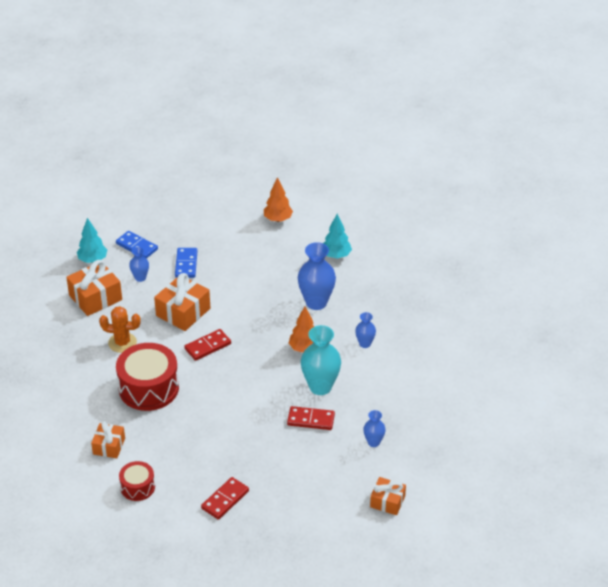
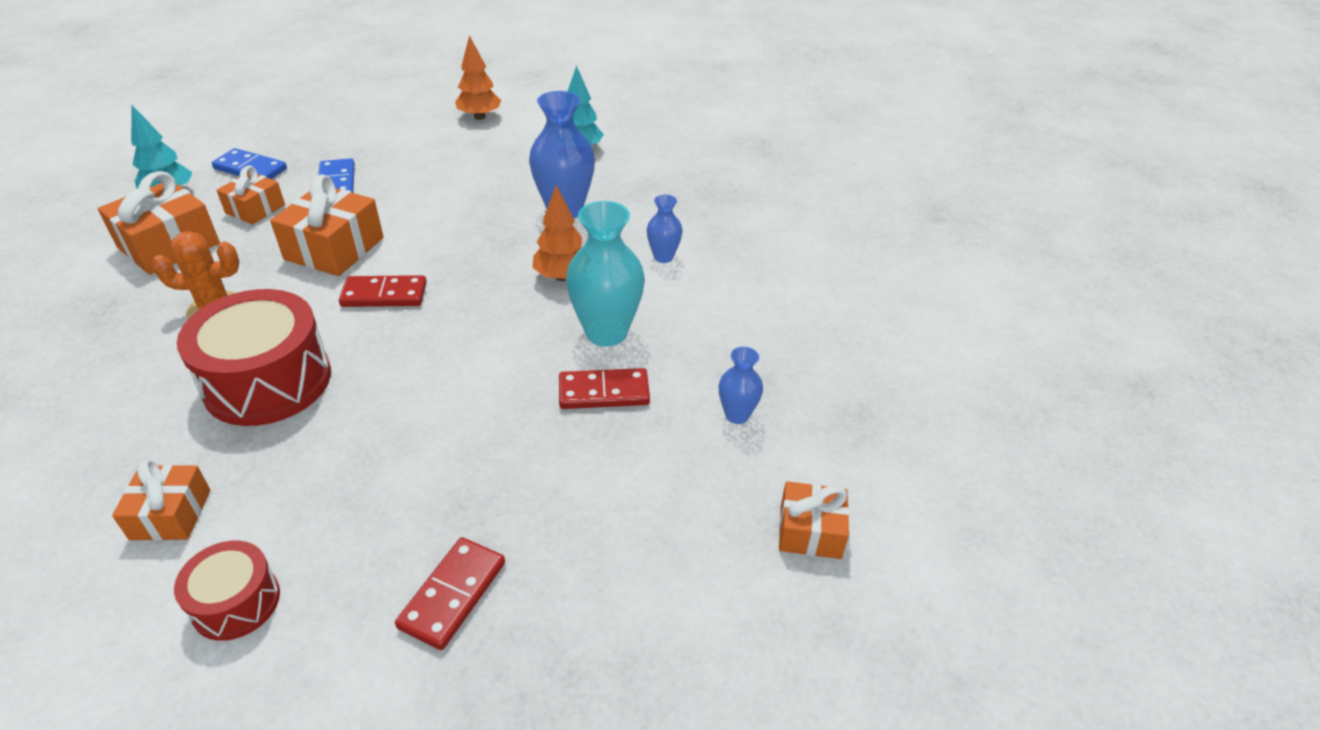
camera: 15 degrees left, 0 degrees up
(140, 278) = (255, 209): blue vase -> orange gift
(208, 346) = (384, 295): red domino -> red domino turned 45 degrees clockwise

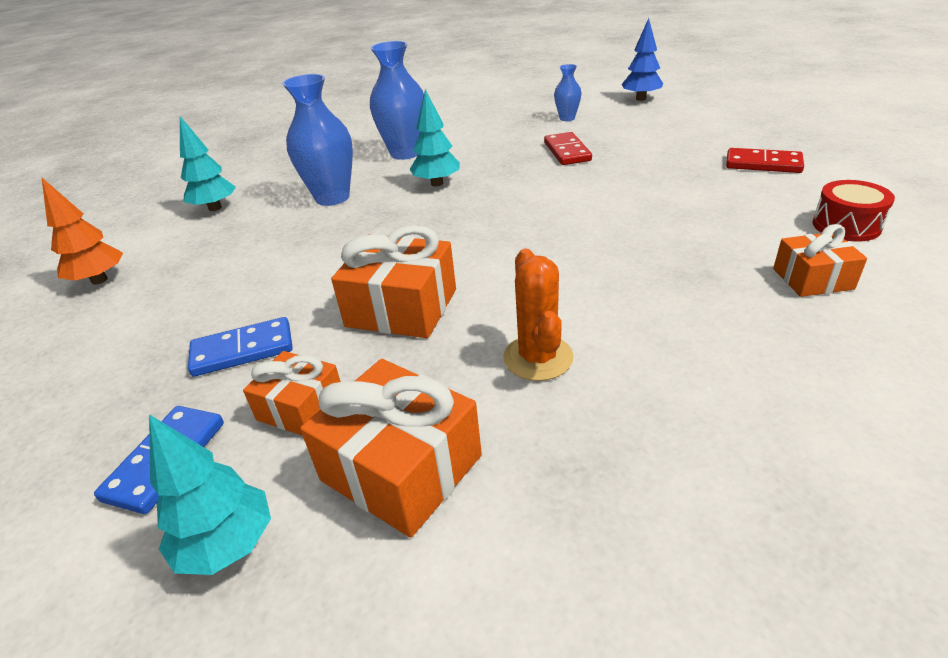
camera: 90 degrees left, 5 degrees down
(268, 381) = (633, 282): red drum -> none
(384, 295) = (481, 255): red domino -> none
(562, 276) = (437, 183): orange tree -> turquoise tree
(606, 332) = (504, 159): turquoise vase -> none
(663, 257) = (405, 153): blue vase -> blue vase, size x1.90
(810, 531) = (641, 99): orange gift -> blue tree

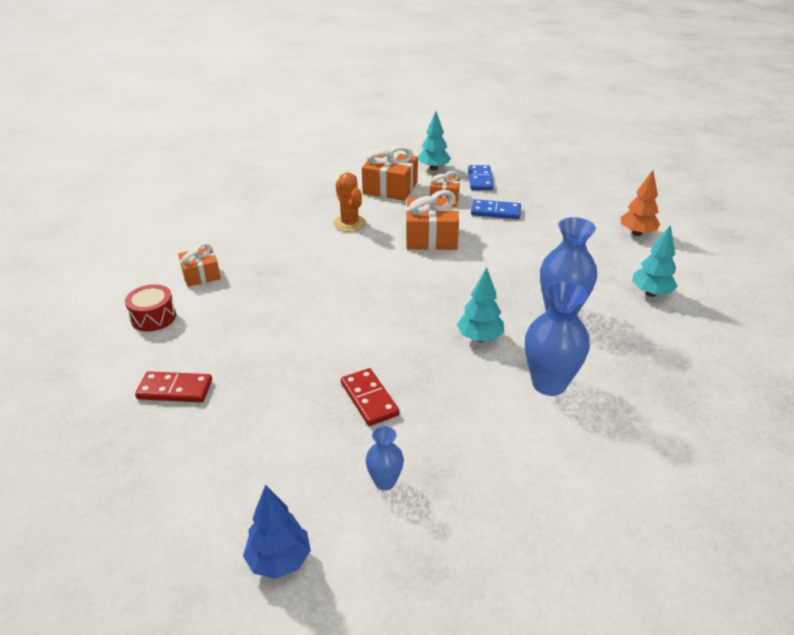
camera: 160 degrees right, 0 degrees up
(243, 350) = (495, 211): blue domino -> blue domino turned 45 degrees clockwise

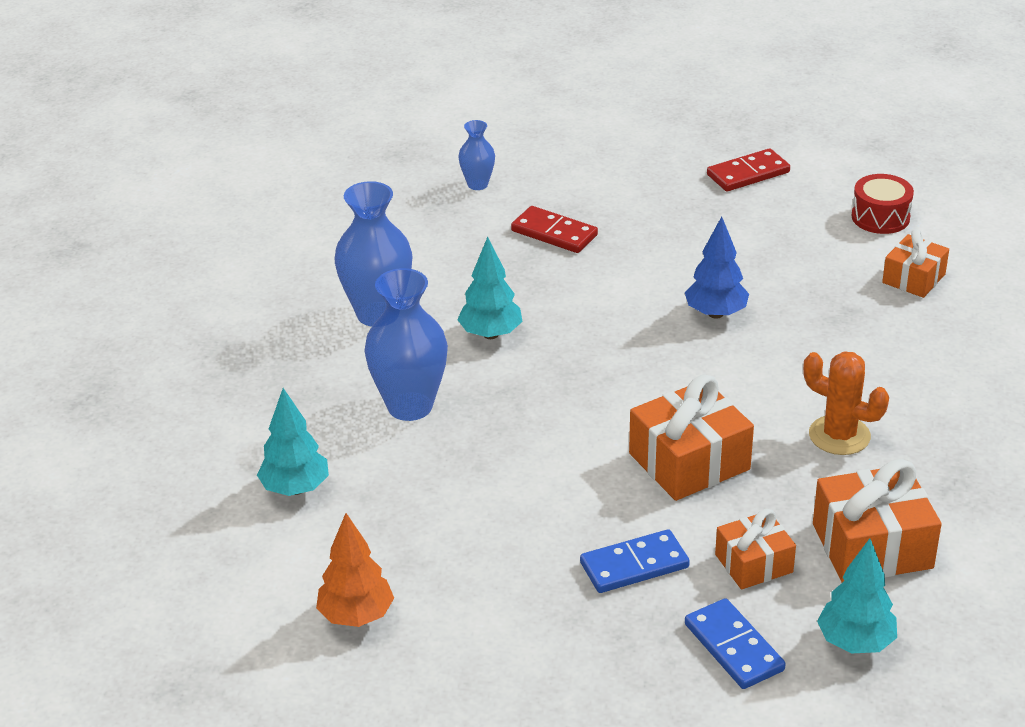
camera: 150 degrees right, 0 degrees up
(279, 560) = (512, 121): blue tree -> blue tree (715, 313)

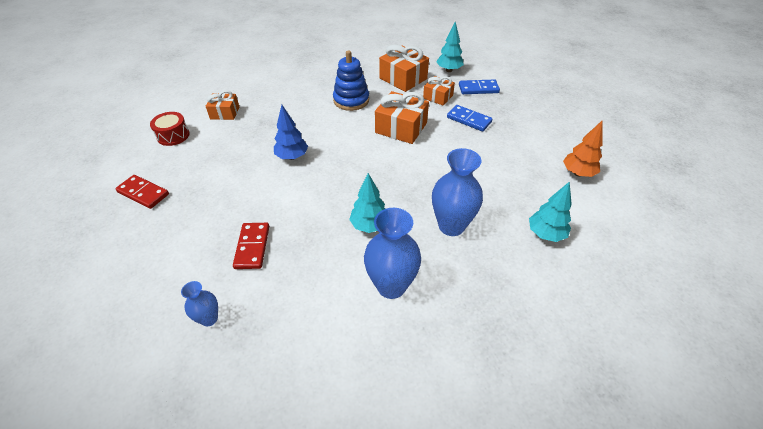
camera: 125 degrees left, 10 degrees up
(733, 647) = (478, 89): blue domino -> blue domino turned 60 degrees clockwise
(839, 435) = (351, 100): orange cactus -> blue stacking toy

